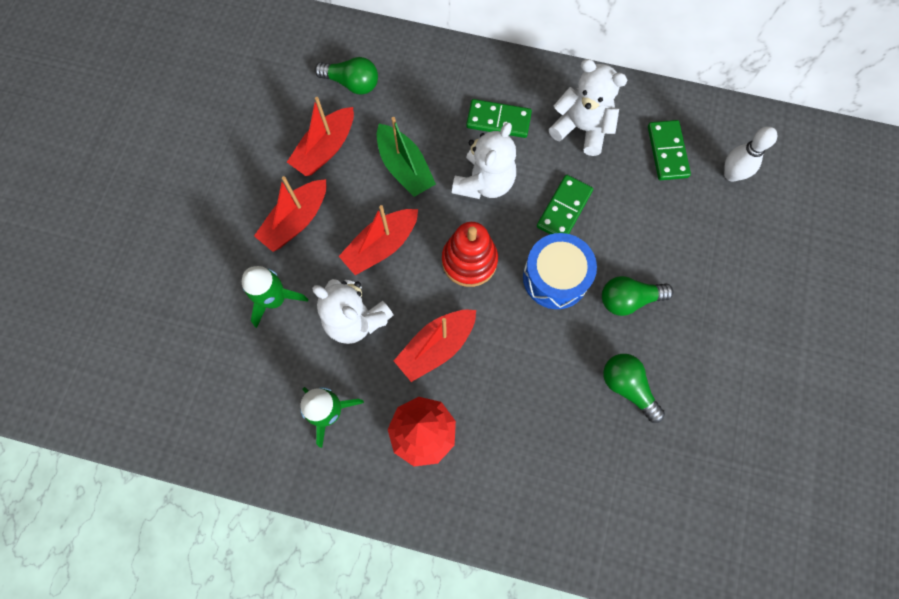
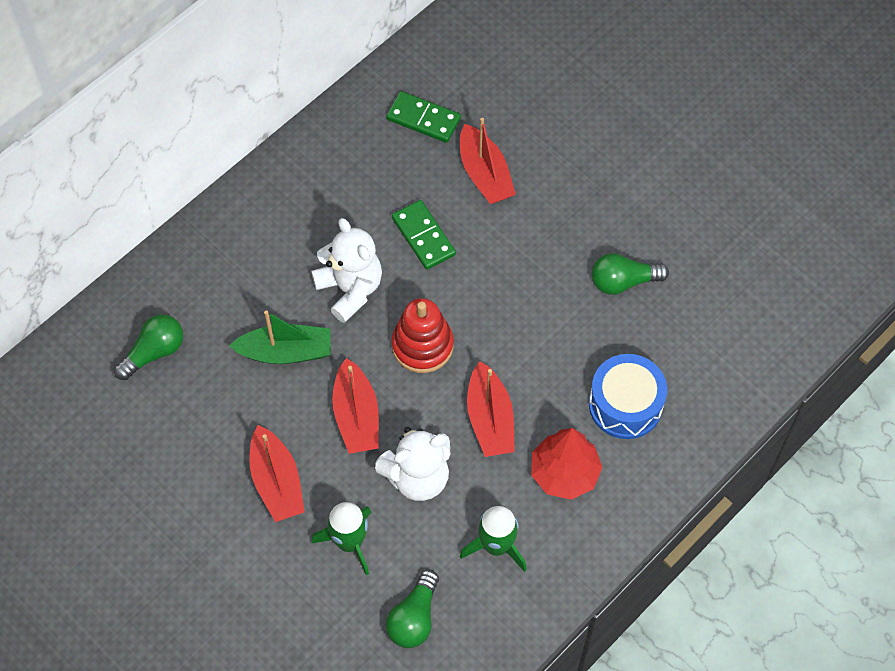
camera: 60 degrees left, 10 degrees down
(325, 149) = (213, 415): red boat -> red boat (484, 174)
(498, 120) = (292, 241): green domino -> none
(555, 277) = (486, 282): blue drum -> blue drum (625, 405)
(581, 128) = (351, 175): white teddy bear -> none
(628, 299) = (544, 234): green light bulb -> green light bulb (414, 618)
(731, 174) = (480, 82): white bowling pin -> none

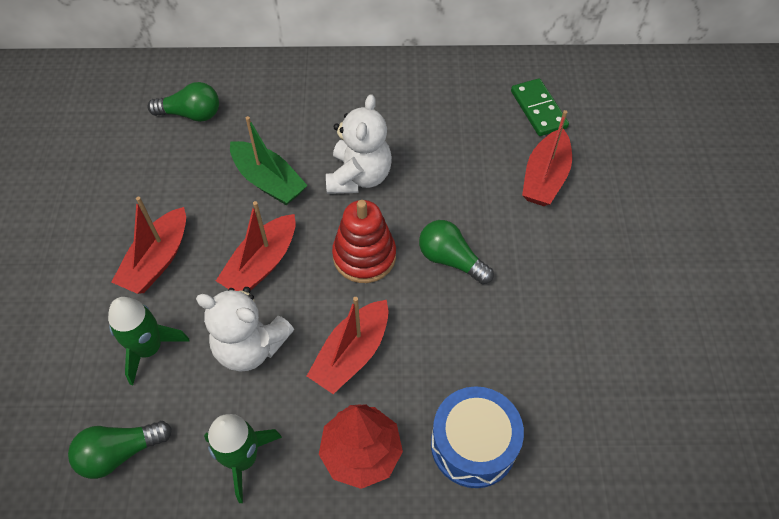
camera: 45 degrees right, 5 degrees down
(423, 236) = (451, 183): green domino -> none
(623, 281) = (577, 343): green light bulb -> green light bulb (451, 259)

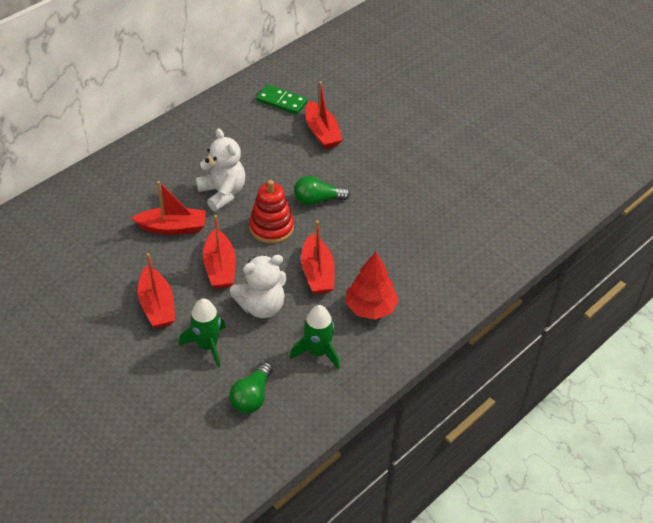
camera: 45 degrees left, 10 degrees down
(191, 114) = (78, 224): green light bulb -> none
(268, 181) = (172, 227): green boat -> red boat
(473, 444) = (416, 268): blue drum -> none

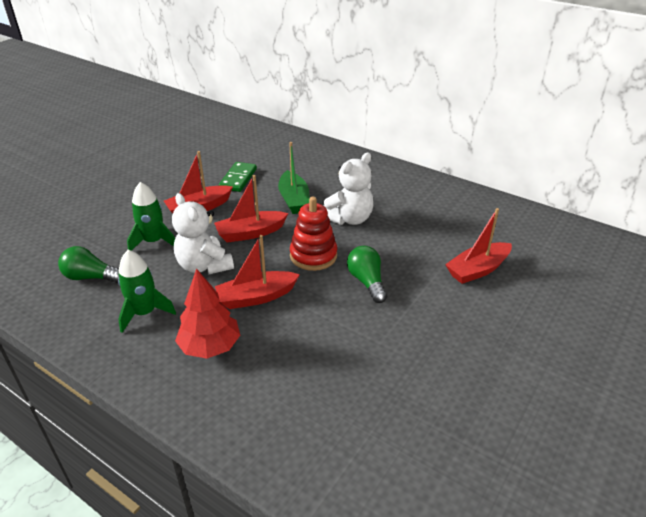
camera: 80 degrees right, 10 degrees down
(172, 227) = (294, 200): red boat -> green boat
(281, 101) = (507, 234): green domino -> green domino (238, 179)

